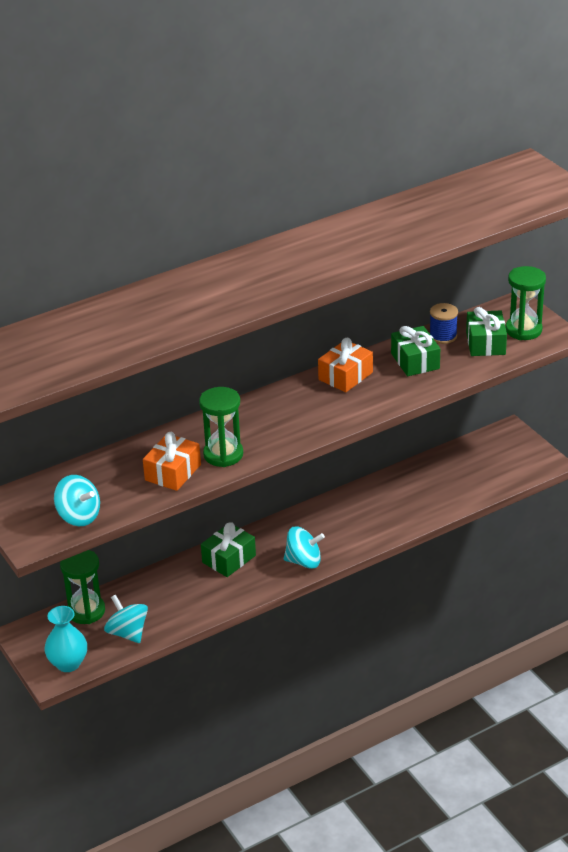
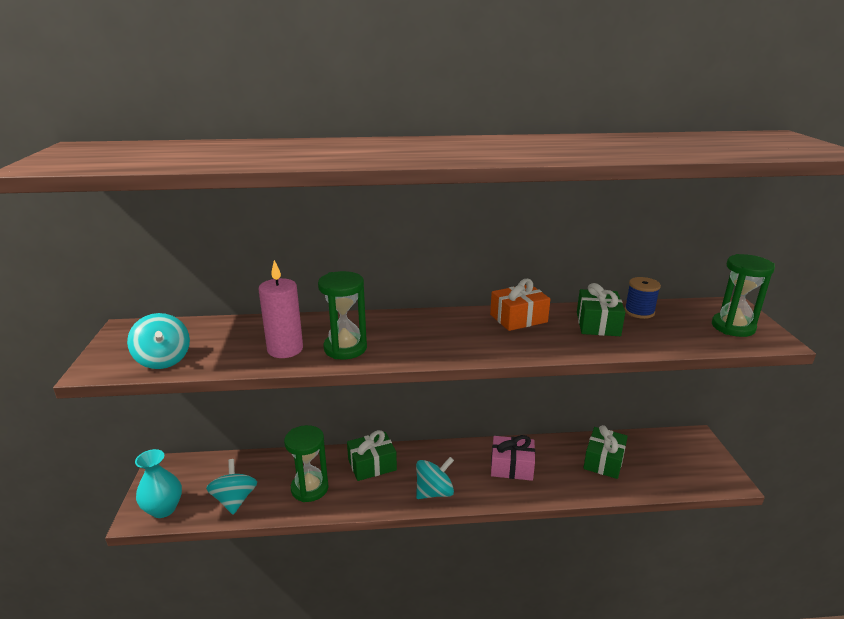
camera: 25 degrees right, 10 degrees down
(86, 611) = (224, 466): green hourglass -> green hourglass (309, 488)
(173, 472) = (285, 349): orange gift -> pink candle
(304, 561) = (434, 492): turquoise spinning top -> turquoise spinning top turned 60 degrees counterclockwise
(358, 515) = (511, 467): none -> pink gift
(485, 343) = (684, 328): green gift -> green gift (604, 461)

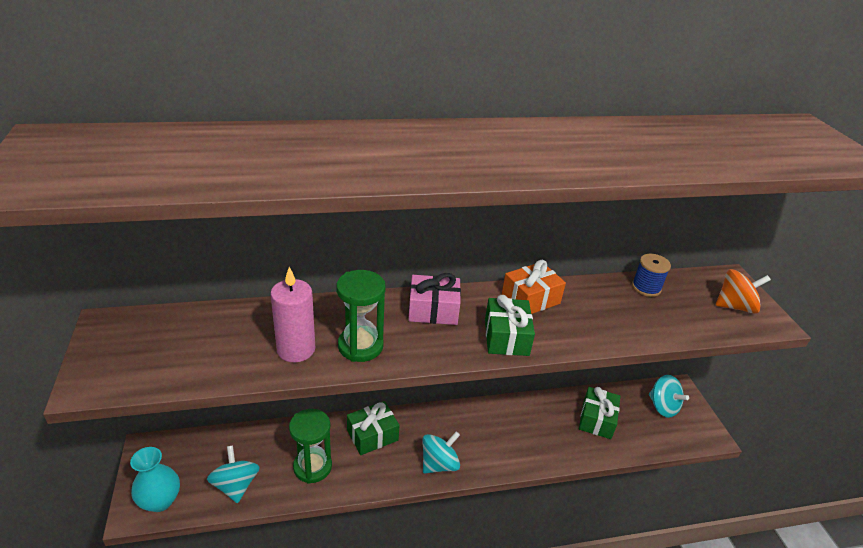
camera: 10 degrees left, 10 degrees up
(163, 360) = (163, 369): turquoise spinning top -> turquoise spinning top (662, 407)
(511, 467) = (511, 430): pink gift -> pink gift (433, 310)
(598, 324) = (609, 305): green gift -> green gift (506, 337)
(733, 327) = (735, 306): green hourglass -> orange spinning top

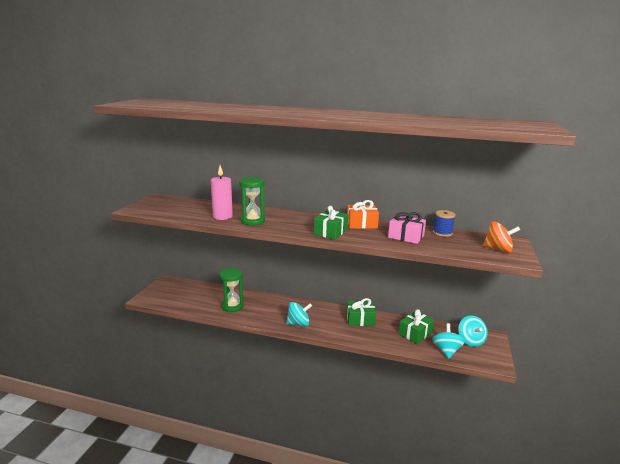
camera: 30 degrees right, 15 degrees down
(160, 501) = (157, 298): turquoise vase -> none
(236, 485) = (192, 302): turquoise spinning top -> turquoise spinning top (446, 350)
(372, 435) = (272, 304): green gift -> green gift (360, 320)
(433, 310) = (302, 218): pink gift -> pink gift (406, 236)

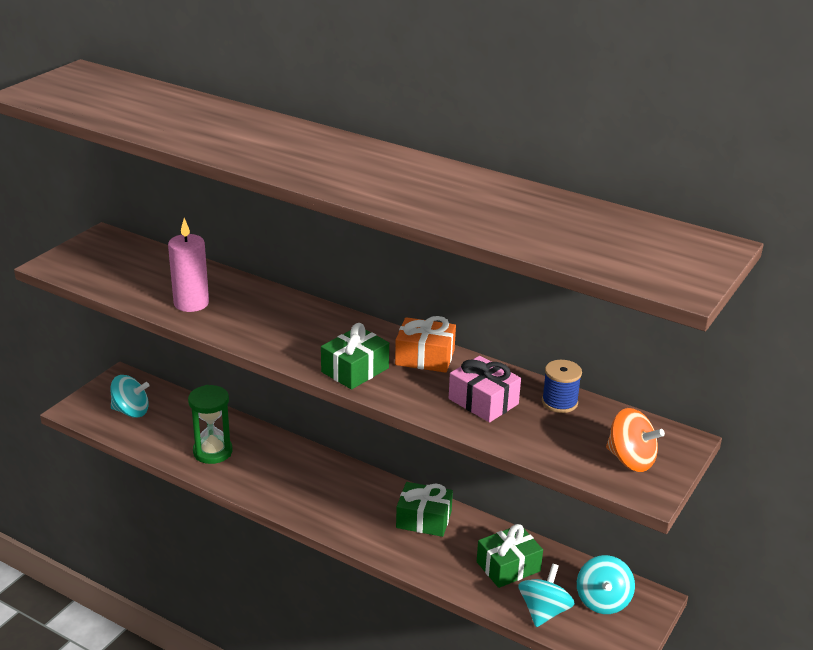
camera: 15 degrees right, 10 degrees up
(252, 221) = (236, 322): green hourglass -> none
(298, 324) = (310, 508): turquoise spinning top -> turquoise spinning top (131, 411)

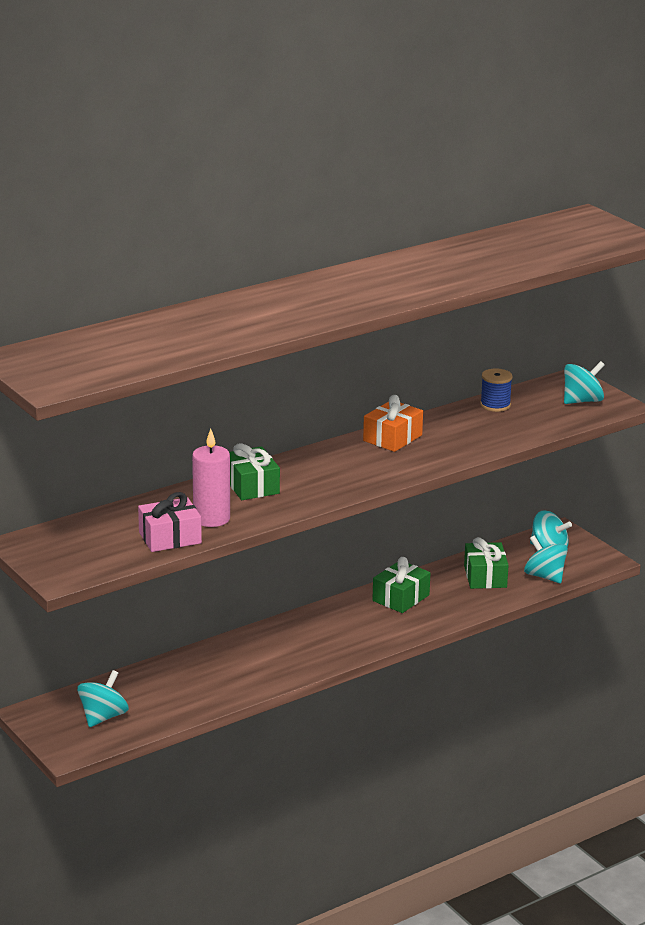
camera: 65 degrees left, 5 degrees down
(212, 452) = (217, 681): green hourglass -> none
(355, 370) = (389, 469): green gift -> green gift (251, 486)
(483, 401) = (473, 431): pink gift -> pink gift (170, 538)
(630, 460) = (582, 401): orange spinning top -> turquoise spinning top

